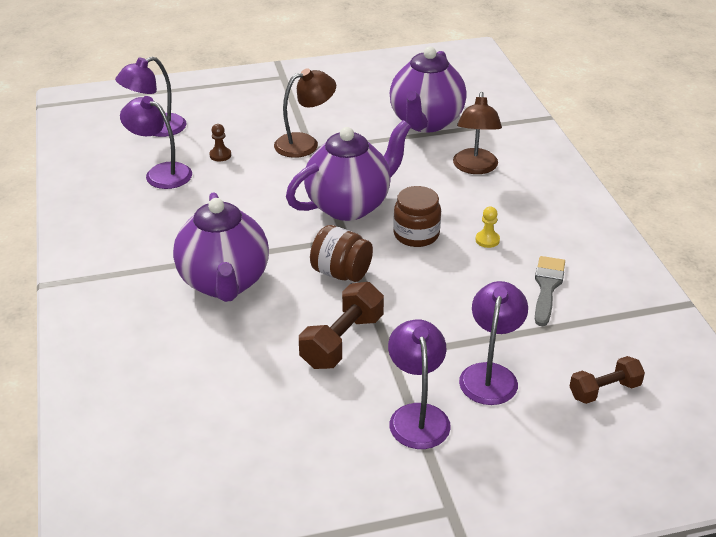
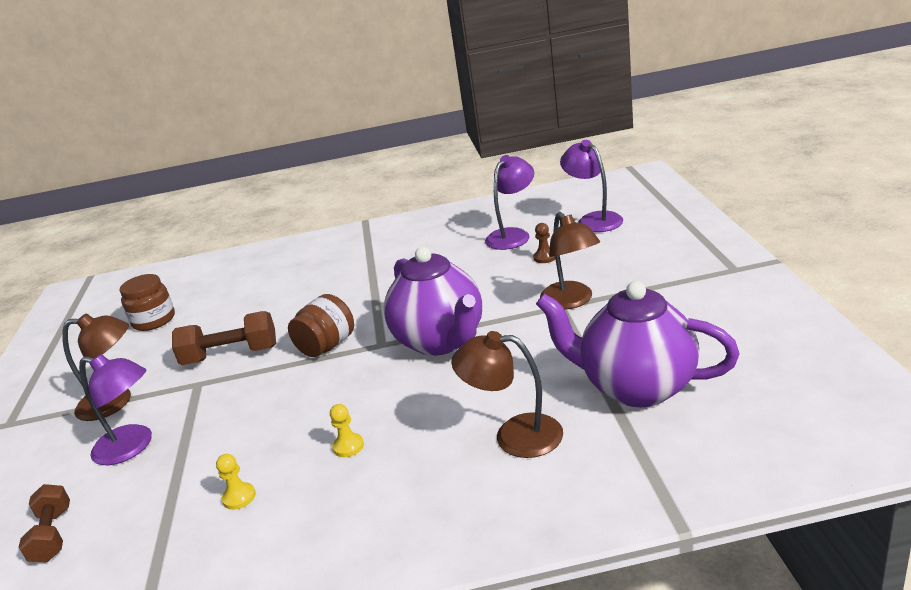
camera: 100 degrees right, 10 degrees down
(224, 283) = (337, 289): purple teapot -> none
(342, 341) = (231, 355): brown dumbbell -> brown dumbbell turned 45 degrees counterclockwise
(416, 234) = (375, 390): brown jar -> brown jar (154, 320)
(417, 416) = (115, 402): purple lamp -> brown lamp
(547, 287) = (239, 497): grey brush -> yellow pawn

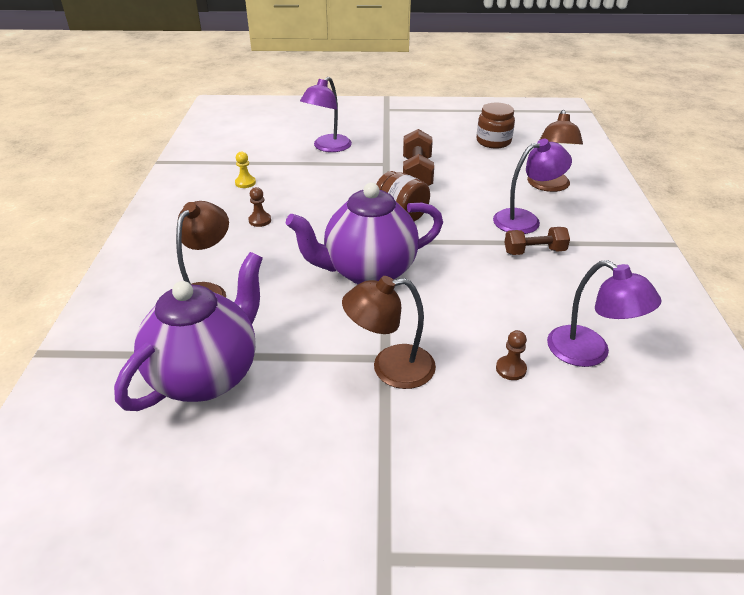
camera: 95 degrees right, 10 degrees up
(53, 535) = (266, 133): brown dumbbell -> brown dumbbell (534, 251)
(115, 402) = (384, 138): brown lamp -> brown lamp (549, 186)
(348, 446) = (260, 220): yellow pawn -> brown pawn
(594, 219) = (618, 445): purple lamp -> purple lamp (525, 220)

